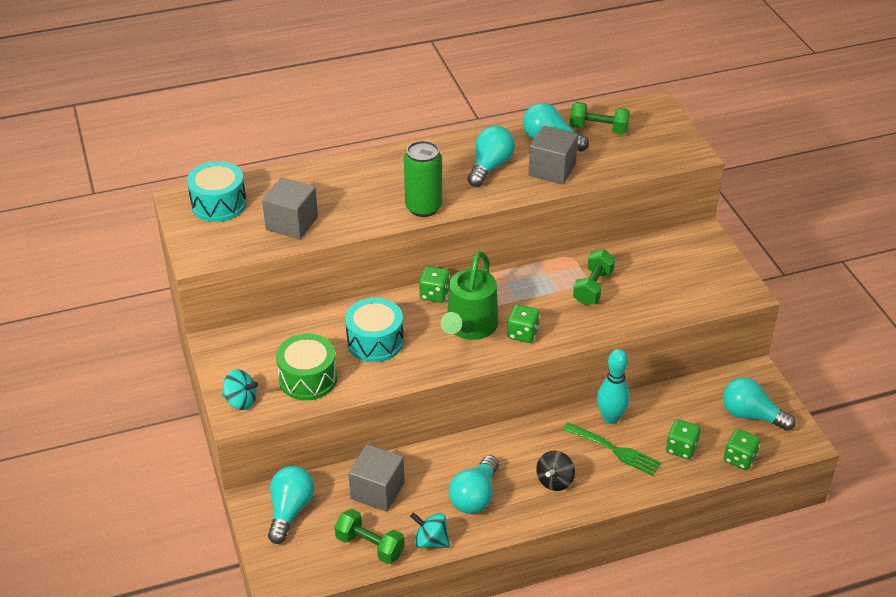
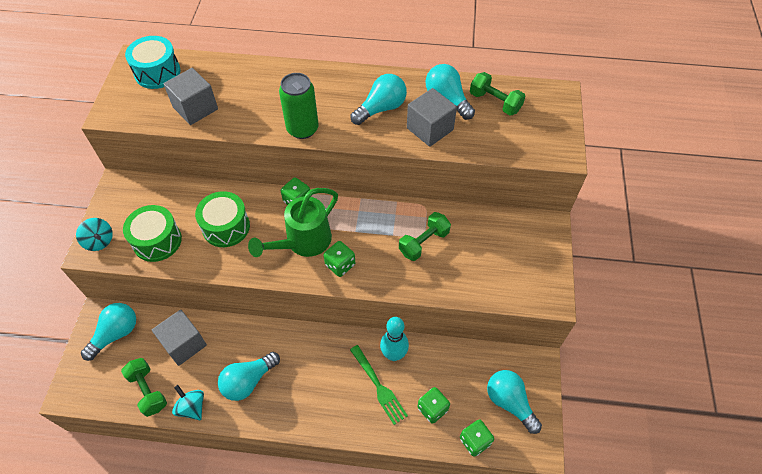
camera: 25 degrees right, 15 degrees up
(375, 342) = (226, 227): turquoise drum -> green drum
(554, 481) = (315, 394): black spinning top -> none

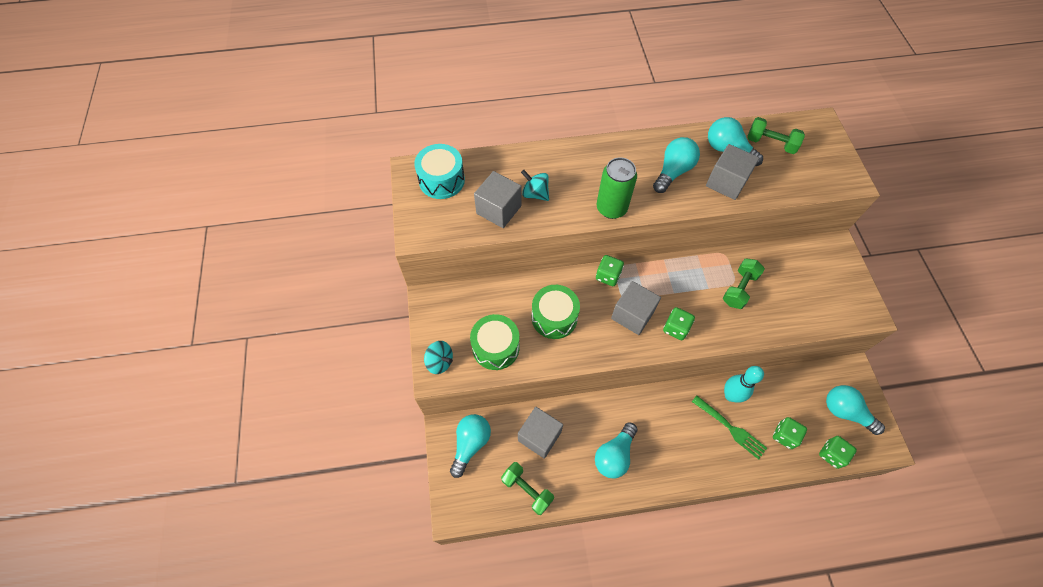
camera: 15 degrees left, 5 degrees up
(192, 407) = (574, 494): turquoise spinning top -> turquoise spinning top (535, 194)
(303, 242) = (632, 315): green watering can -> grey cube

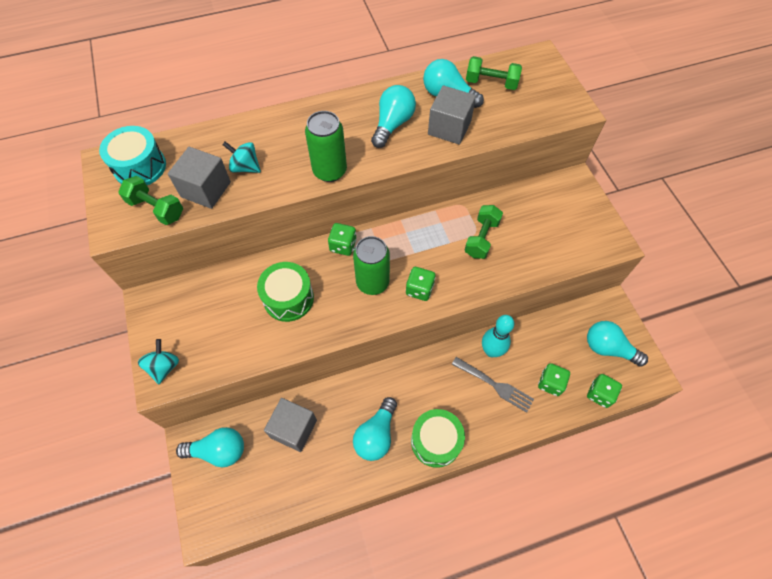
camera: 10 degrees left, 0 degrees up
(440, 362) = (164, 367): turquoise spinning top -> turquoise spinning top turned 105 degrees counterclockwise
(470, 444) = (218, 451): turquoise light bulb -> turquoise light bulb turned 75 degrees clockwise
(495, 347) = (226, 341): green drum -> green drum (436, 441)
(527, 490) = (285, 490): green dumbbell -> green dumbbell (156, 209)
(632, 315) = (372, 282): grey cube -> green can
(730, 428) = (494, 385): green fork -> grey fork

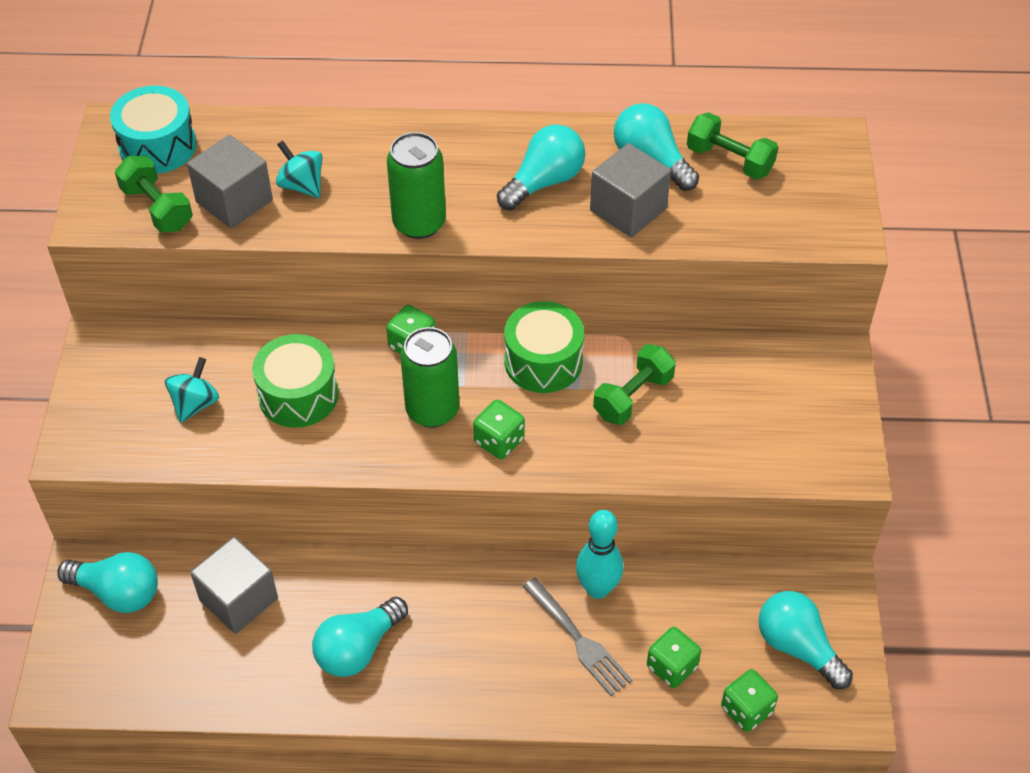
camera: 20 degrees right, 10 degrees down
(164, 367) = (87, 433): turquoise spinning top -> turquoise spinning top (195, 404)
(436, 441) = (445, 688): green drum -> green drum (543, 361)

